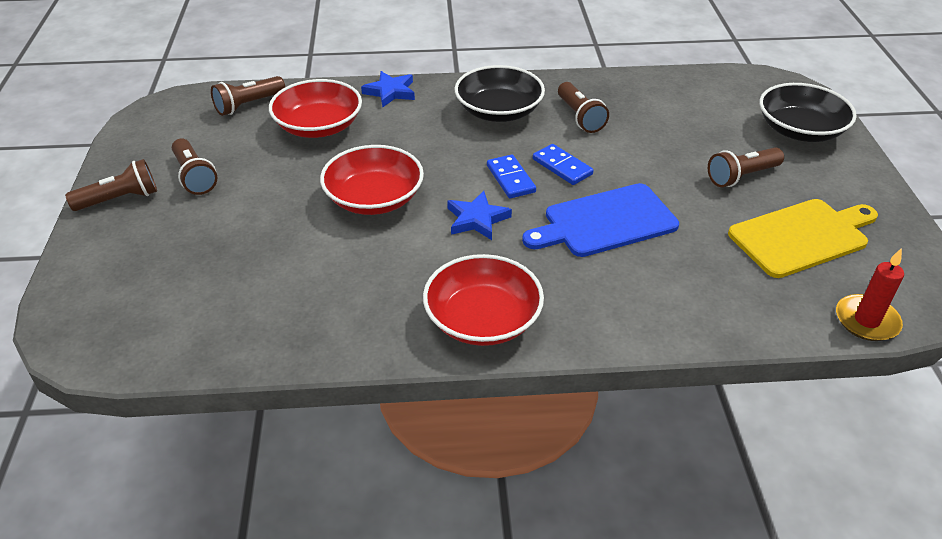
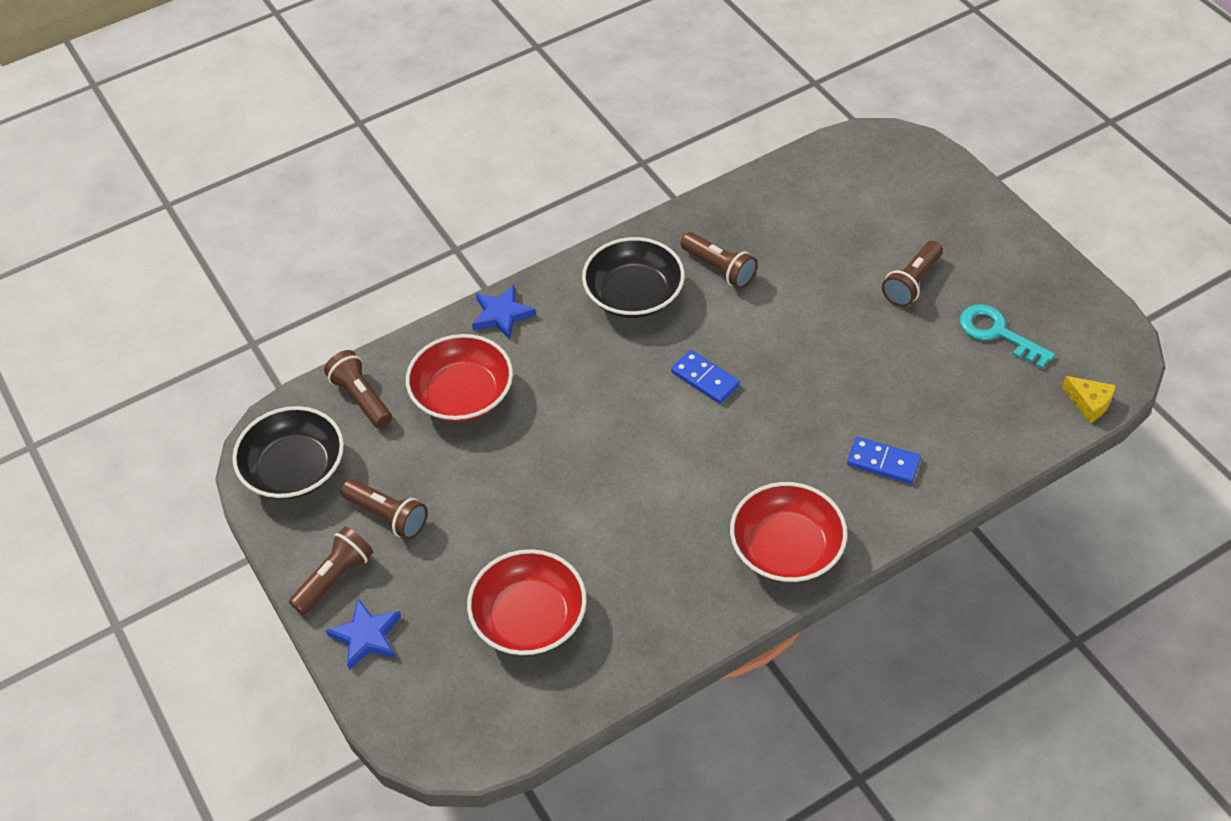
camera: 25 degrees left, 10 degrees up
(248, 105) = (361, 398): brown flashlight -> brown flashlight turned 120 degrees clockwise
(374, 198) = (592, 461): red bowl -> red bowl (529, 617)
(477, 219) = (706, 442): blue star -> blue star (366, 636)
(562, 167) = (743, 342): blue domino -> blue domino (883, 462)
(605, 222) = (823, 393): blue cutting board -> none
(800, 130) = (933, 200): black bowl -> black bowl (294, 469)
(802, 236) = (997, 333): yellow cutting board -> turquoise key
(866, 321) = (1089, 403): red candle -> yellow cheese

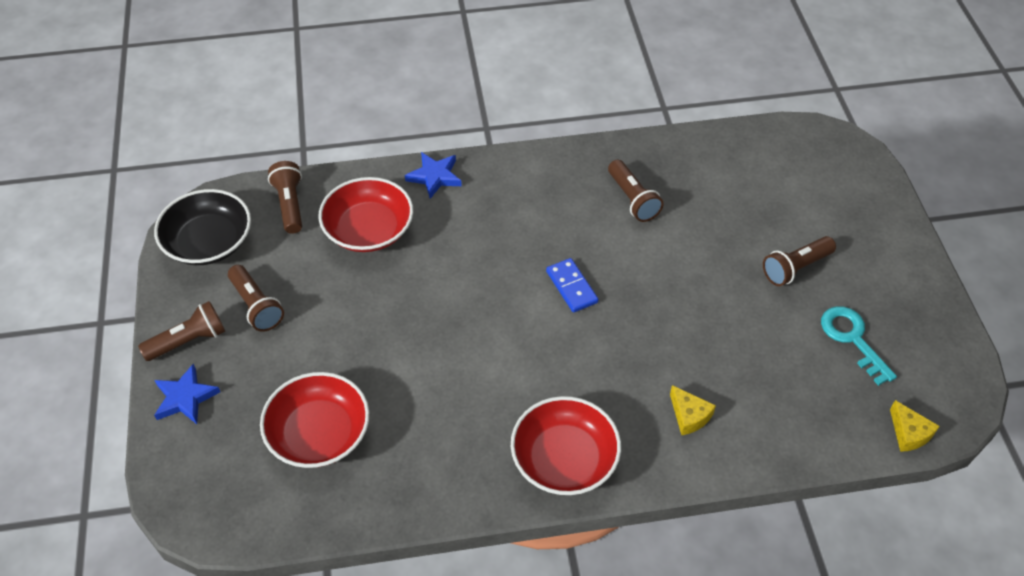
camera: 20 degrees right, 0 degrees up
(634, 294) = (550, 196): black bowl -> none
(883, 462) = (689, 416): blue domino -> yellow cheese

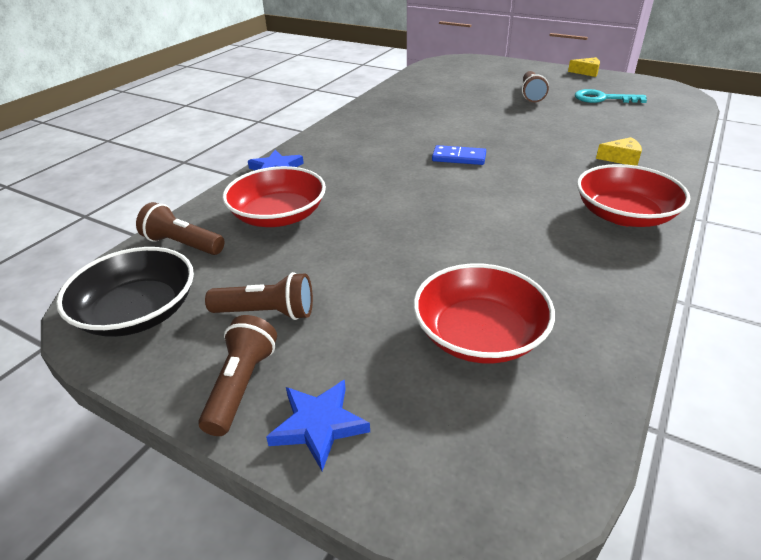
camera: 50 degrees left, 15 degrees down
(632, 199) = (412, 116): brown flashlight -> none
(909, 433) = (689, 107): yellow cheese -> yellow cheese (586, 72)

